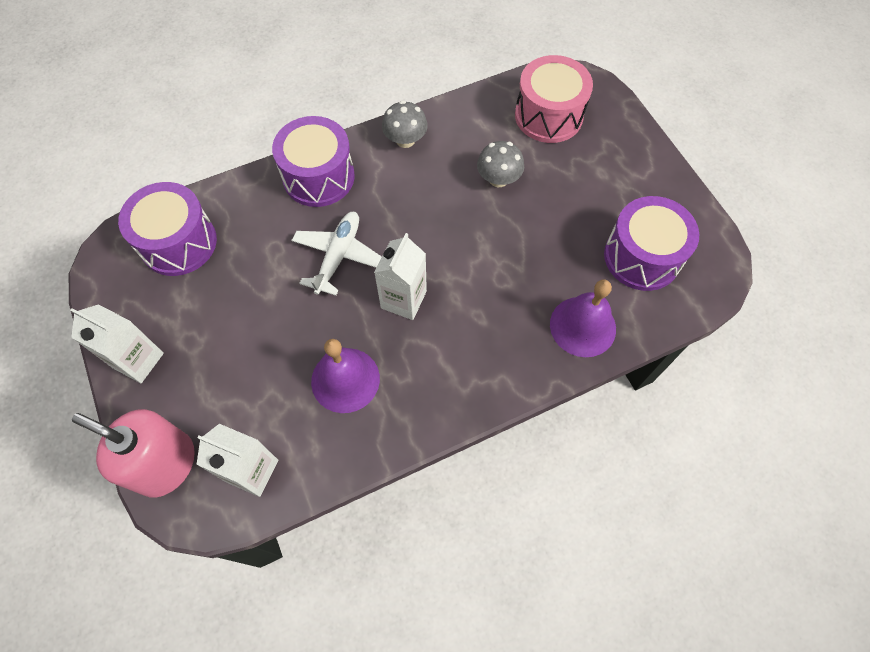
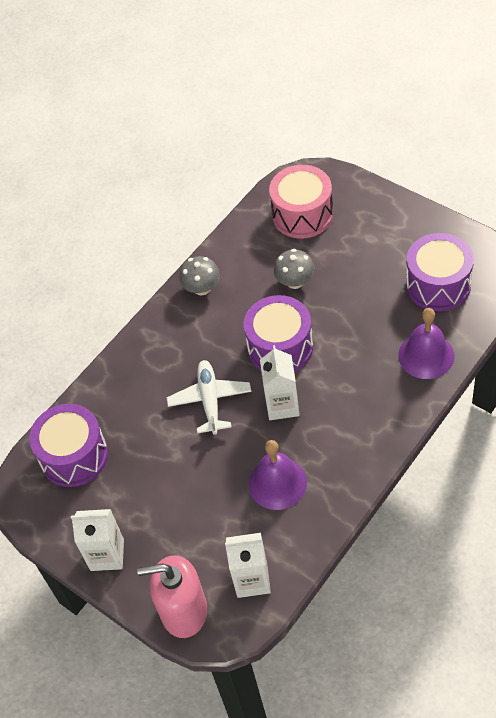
camera: 20 degrees left, 10 degrees down
(318, 177) = (152, 350): purple drum -> purple drum (280, 347)

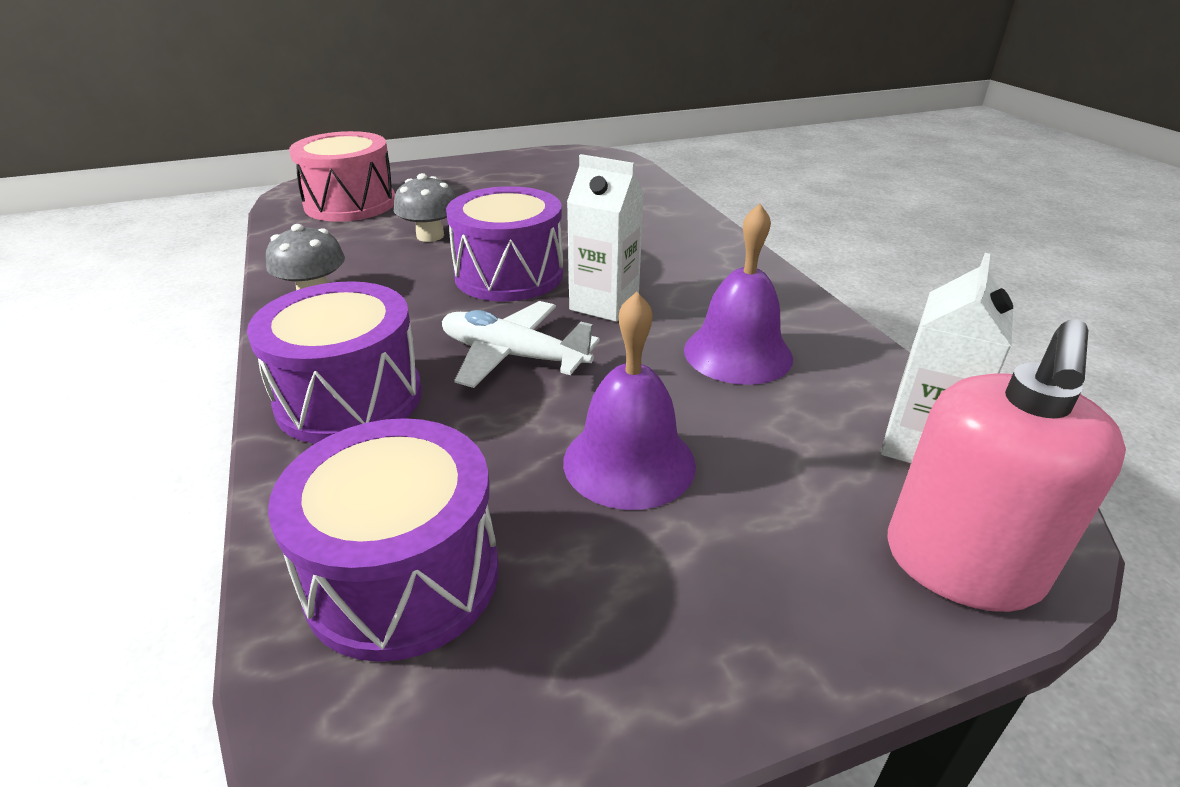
camera: 65 degrees left, 20 degrees down
(107, 555) = (728, 637): white carton -> none
(426, 355) = (652, 208): purple bell -> purple bell (629, 462)
(438, 285) = (571, 178): purple drum -> purple drum (349, 398)

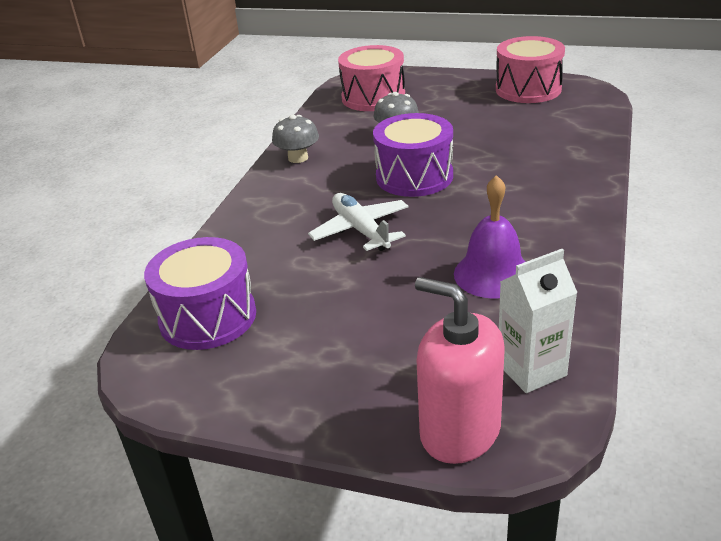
camera: 40 degrees right, 0 degrees up
(349, 398) = (260, 226): purple drum -> none
(533, 164) = (528, 89): none -> pink drum
(604, 304) = (449, 214): white carton -> none
(629, 462) = (354, 310): purple bell -> none
(961, 565) = (459, 431): pink soap dispenser -> pink soap dispenser turned 60 degrees clockwise

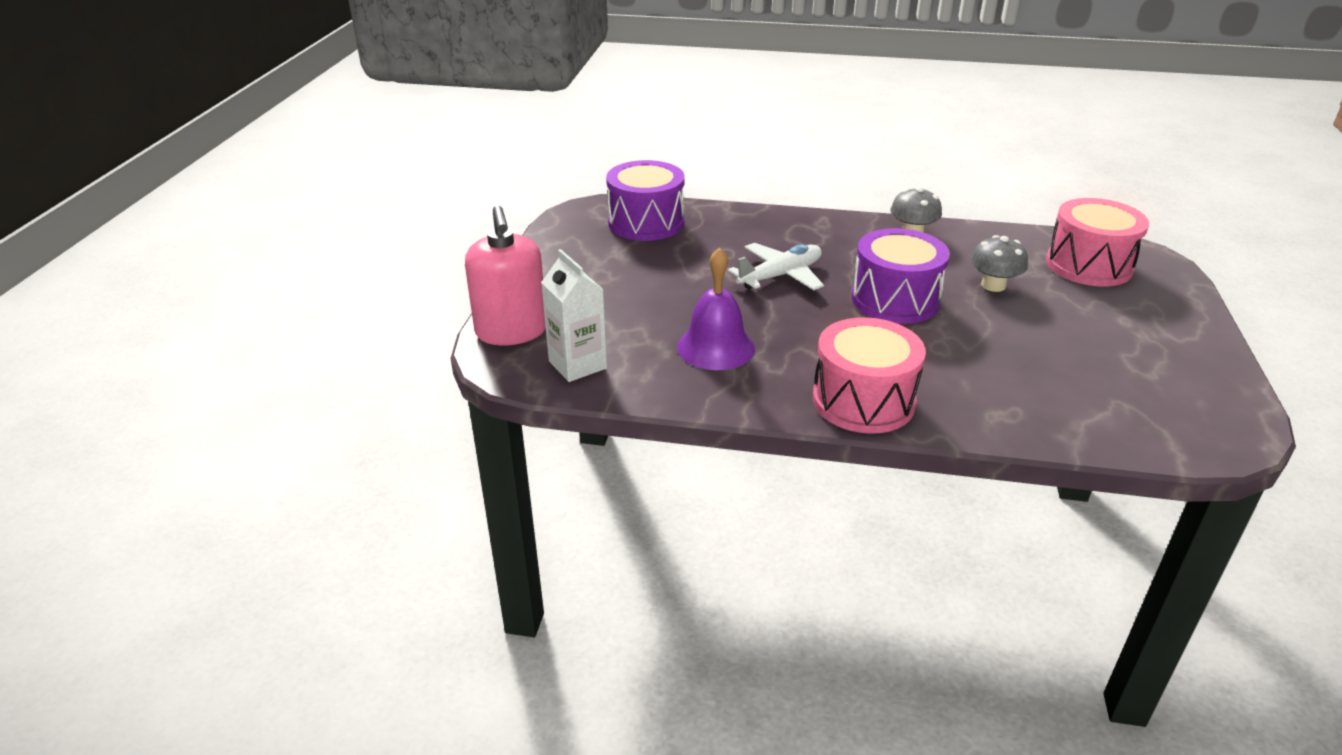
camera: 80 degrees right, 0 degrees up
(459, 431) = (511, 331): pink soap dispenser -> pink soap dispenser turned 135 degrees clockwise
(528, 89) = (1191, 381): pink drum -> pink drum (863, 401)

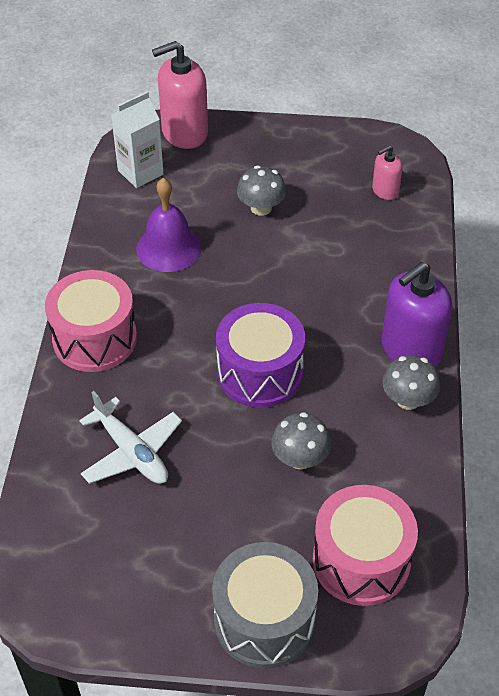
camera: 85 degrees right, 15 degrees up
(646, 222) = (385, 191): purple drum -> pink soap dispenser
(658, 288) = (261, 208): none -> grey mushroom
(780, 276) = (295, 288): white plane -> white plane (132, 452)
(854, 227) = (410, 350): none -> purple soap dispenser
(1171, 311) = (264, 619): none -> grey drum

